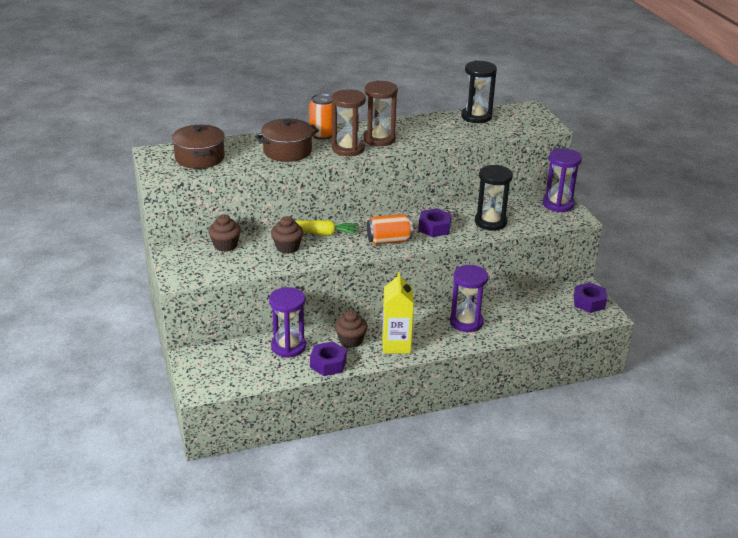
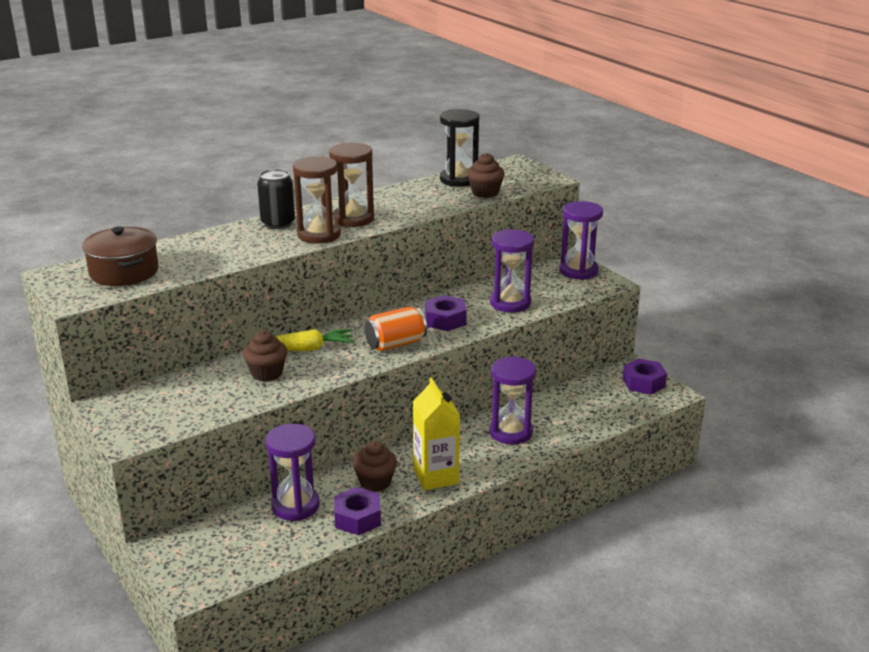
camera: 15 degrees left, 5 degrees down
(225, 245) = (181, 384): brown cupcake -> brown cupcake (485, 193)
(287, 151) = (241, 248): brown pot -> none
(322, 135) = (278, 223): orange can -> black can
(490, 222) = (510, 303): black hourglass -> purple hourglass

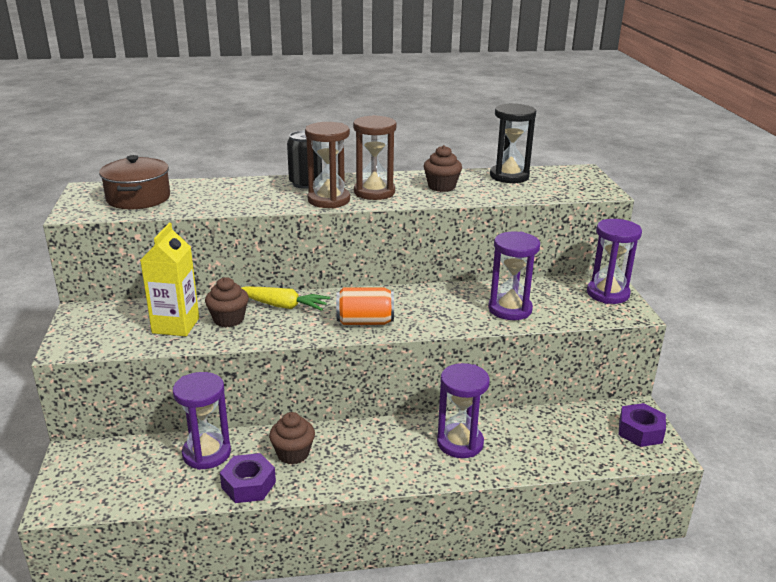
camera: 25 degrees right, 0 degrees up
(436, 476) = (352, 466): yellow carton -> yellow carton (176, 325)
(445, 320) = (431, 310): purple nut -> none
(485, 193) = (523, 192): brown cupcake -> brown cupcake (441, 187)

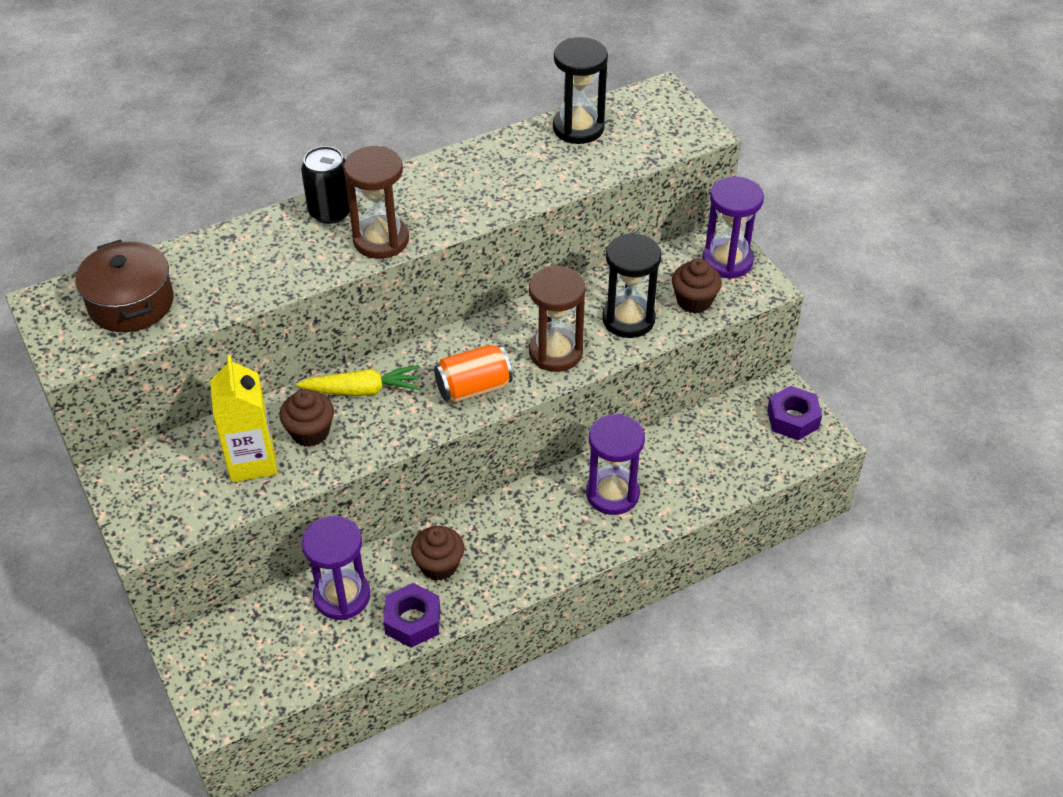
camera: 20 degrees left, 20 degrees up
(374, 192) = (428, 208): brown hourglass -> brown hourglass (555, 352)
(441, 187) = (506, 173): brown cupcake -> brown cupcake (694, 301)
(510, 309) = (628, 319): purple hourglass -> black hourglass

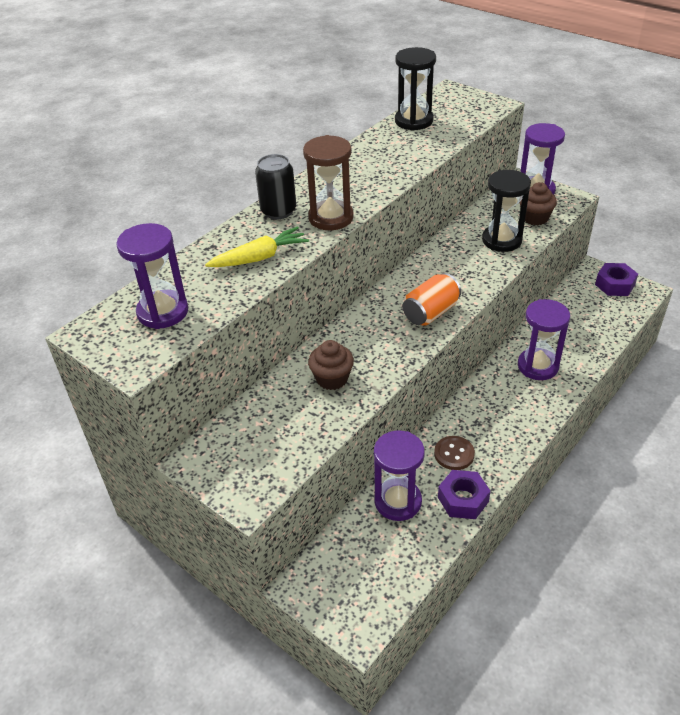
camera: 20 degrees left, 5 degrees down
(131, 303) = (163, 312): brown pot -> purple hourglass
(252, 461) = (301, 413): yellow carton -> none
(362, 390) = (351, 339): yellow carrot -> yellow carrot (259, 258)
(439, 565) = (454, 454): brown cupcake -> brown button
(555, 352) = (469, 274): brown hourglass -> none

